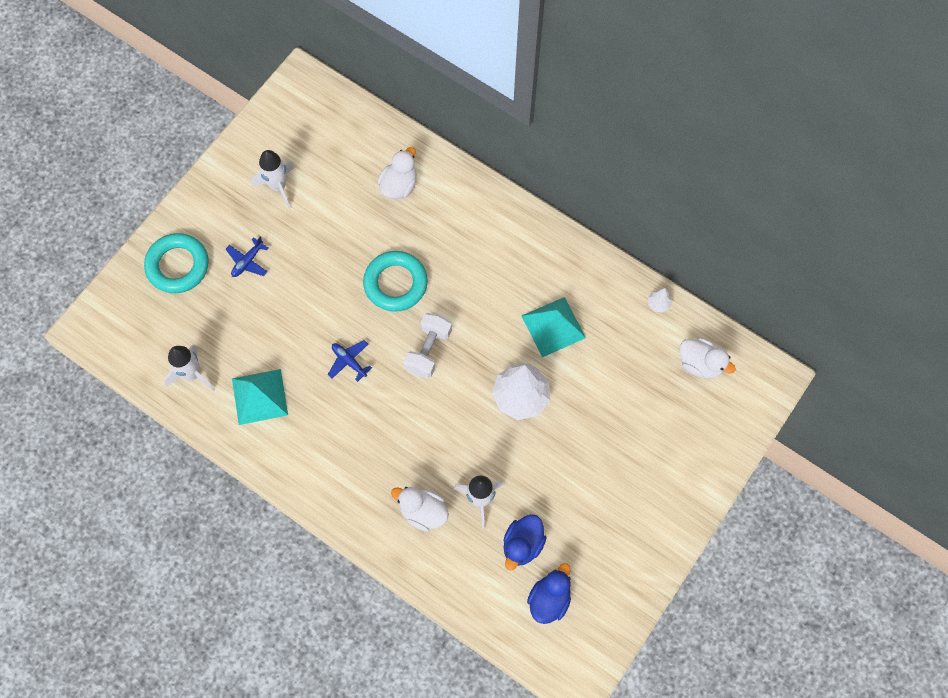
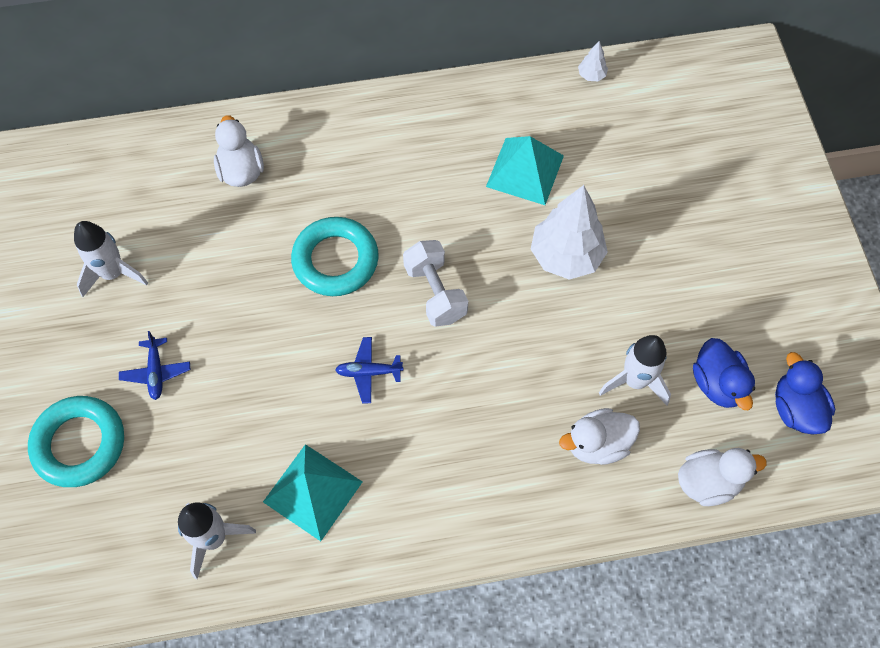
camera: 45 degrees left, 5 degrees down
(700, 364) = (681, 93): white duck -> white duck (708, 482)

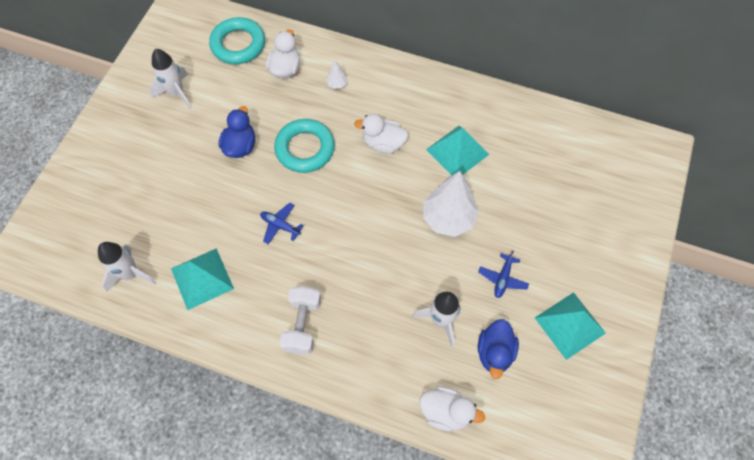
camera: 30 degrees right, 0 degrees up
(79, 444) = (96, 180): turquoise ring -> turquoise ring (238, 44)
(156, 372) = (162, 161): blue plane -> blue plane (502, 278)
(435, 292) = (351, 198): white dumbbell -> white dumbbell (302, 325)
(591, 75) = (541, 112): white tree -> white tree (337, 84)
(597, 444) = (390, 346): white duck -> white duck (383, 143)
(777, 307) = (569, 325): none -> turquoise pyramid
(795, 409) = (537, 398): blue duck -> blue duck (240, 146)

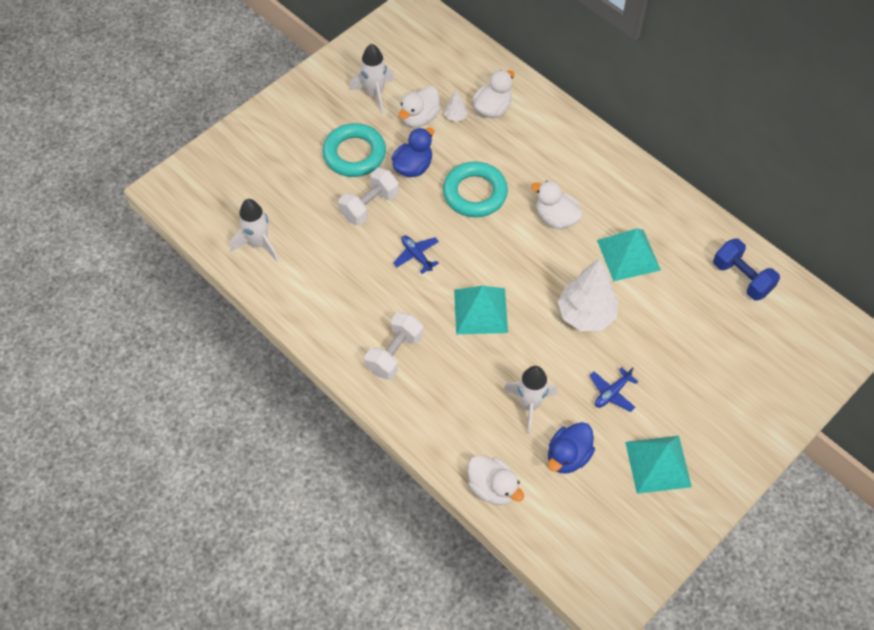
camera: 25 degrees right, 5 degrees down
(202, 278) = (321, 274): turquoise pyramid -> turquoise pyramid (480, 311)
(217, 196) = (370, 206): none -> white dumbbell
(226, 100) = (419, 118): none -> white duck
(238, 44) = (456, 68): turquoise ring -> turquoise ring (354, 154)
(337, 84) = (537, 142): white tree -> white tree (455, 117)
(554, 135) = (741, 278): none -> blue dumbbell

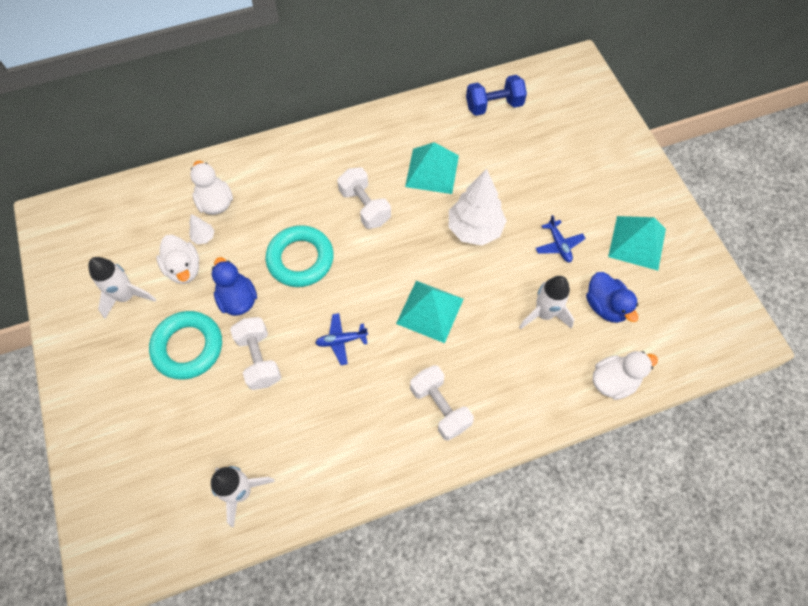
camera: 65 degrees left, 5 degrees up
(556, 218) = (365, 207): white duck -> white dumbbell

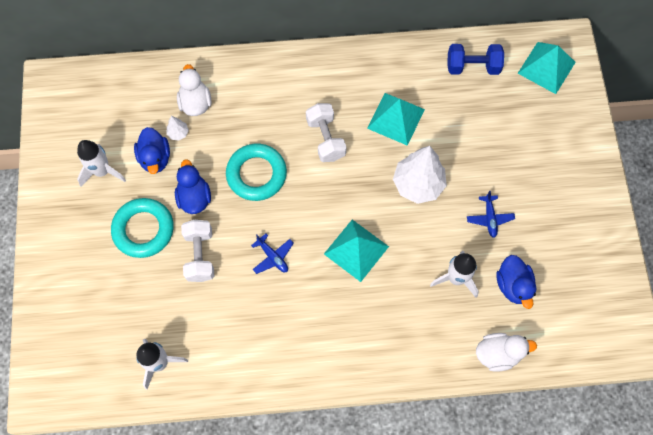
camera: 15 degrees right, 5 degrees up
(184, 268) = (155, 158): white duck -> blue duck
(341, 340) = (273, 257): blue plane -> blue plane turned 135 degrees counterclockwise
(440, 407) = (340, 337): white dumbbell -> none
(637, 242) = (562, 234): turquoise pyramid -> turquoise pyramid (546, 67)

